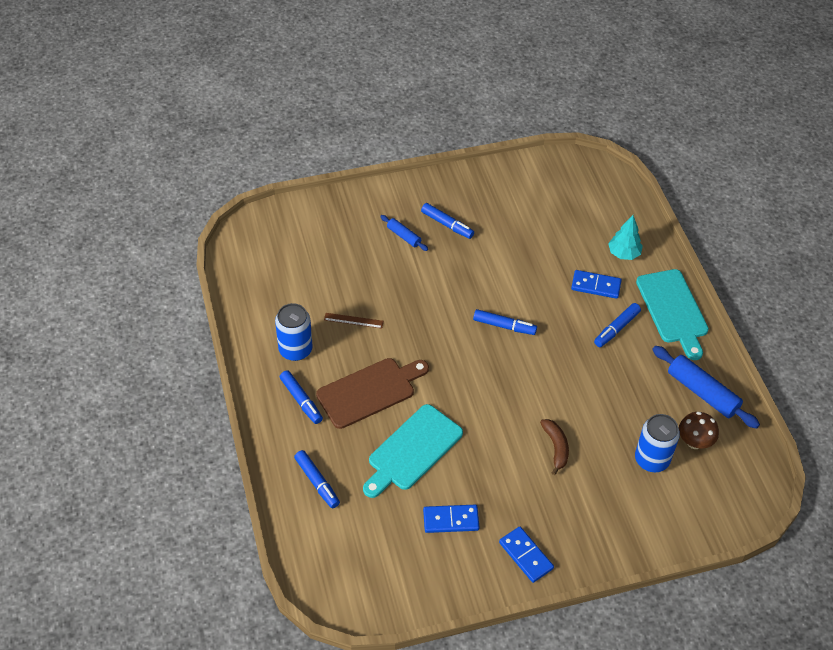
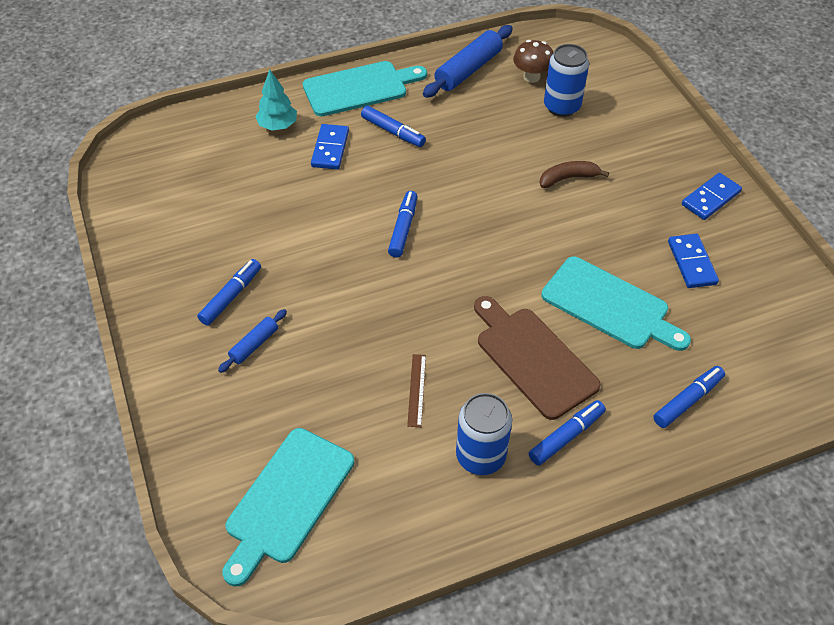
camera: 95 degrees left, 0 degrees up
(284, 250) = (287, 500): none -> turquoise cutting board

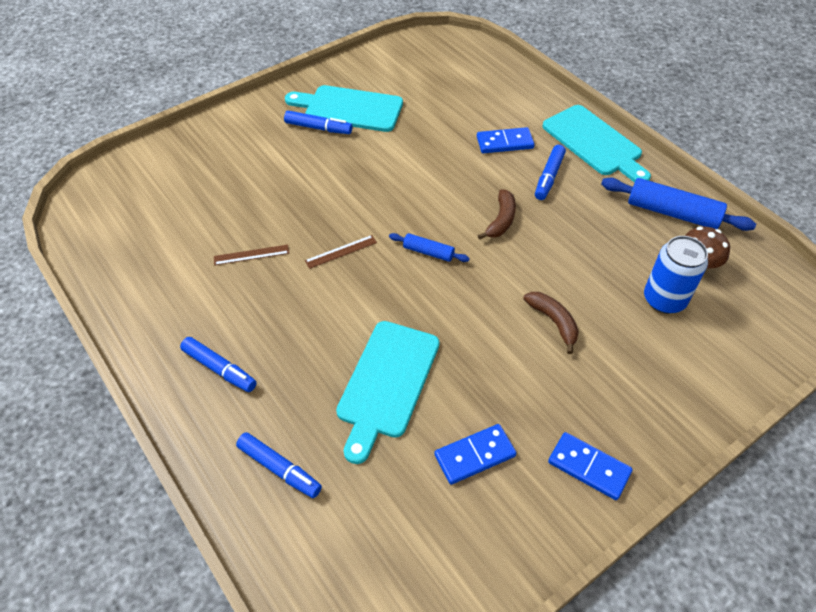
camera: 75 degrees right, 0 degrees up
(254, 345) = (275, 151): blue rolling pin -> blue rolling pin (428, 252)
(277, 126) = (516, 106): turquoise tree -> none
(287, 500) = (138, 203): turquoise cutting board -> turquoise cutting board (349, 108)
(403, 228) = (429, 209): blue marker -> none
(437, 180) = (501, 220): none -> brown banana
(438, 310) = (341, 251): none -> brown ruler
(480, 456) = (190, 310): blue can -> none
(533, 358) = (303, 329): brown cutting board -> none

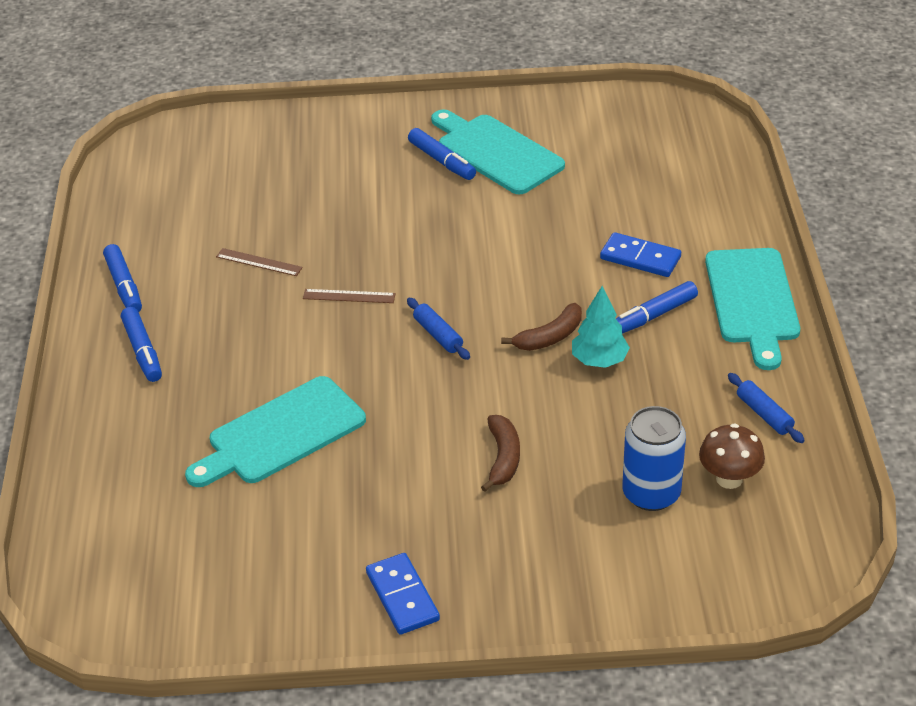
camera: 35 degrees right, 10 degrees down
(279, 469) = (123, 457): blue marker -> blue marker (124, 286)
(474, 455) = (303, 532): blue domino -> none
(546, 222) = (599, 360): none -> turquoise tree
(672, 213) = (764, 414): blue rolling pin -> blue rolling pin, size x0.54

